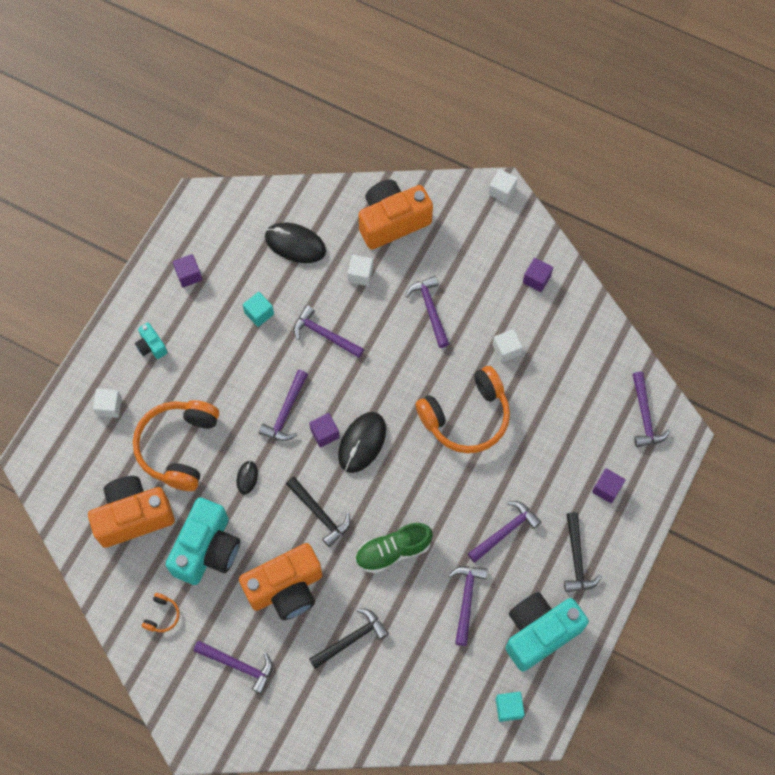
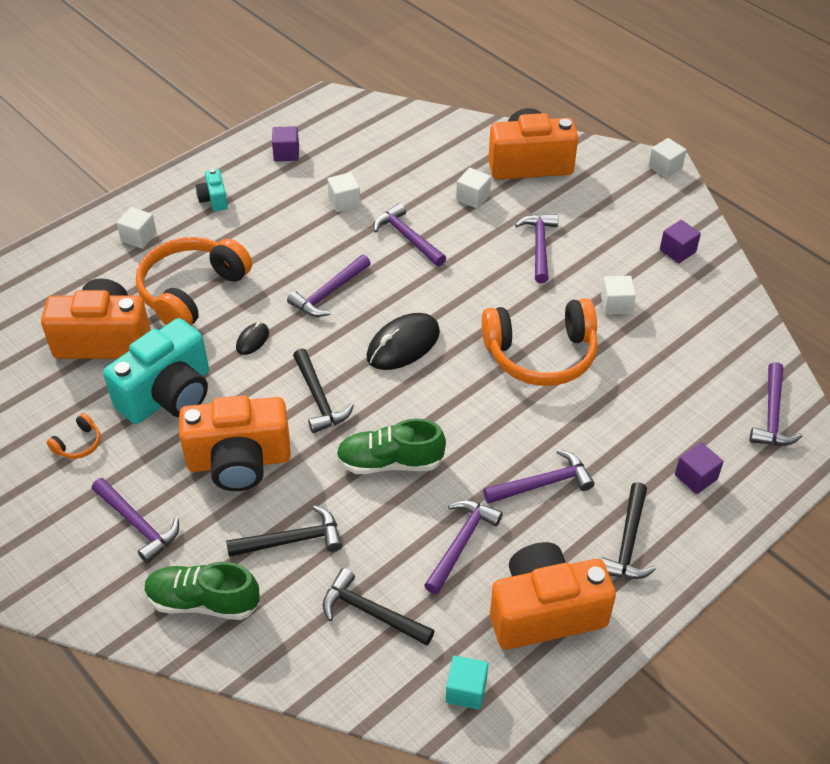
camera: 20 degrees right, 20 degrees down
(259, 313) = (344, 202): turquoise cube -> white cube
(295, 244) = (413, 156): black mouse -> none
(312, 708) = (203, 602): none -> green shoe
(324, 433) = (363, 324): purple cube -> none
(427, 675) = (371, 613): none -> black hammer
(539, 632) = (545, 612): turquoise camera -> orange camera

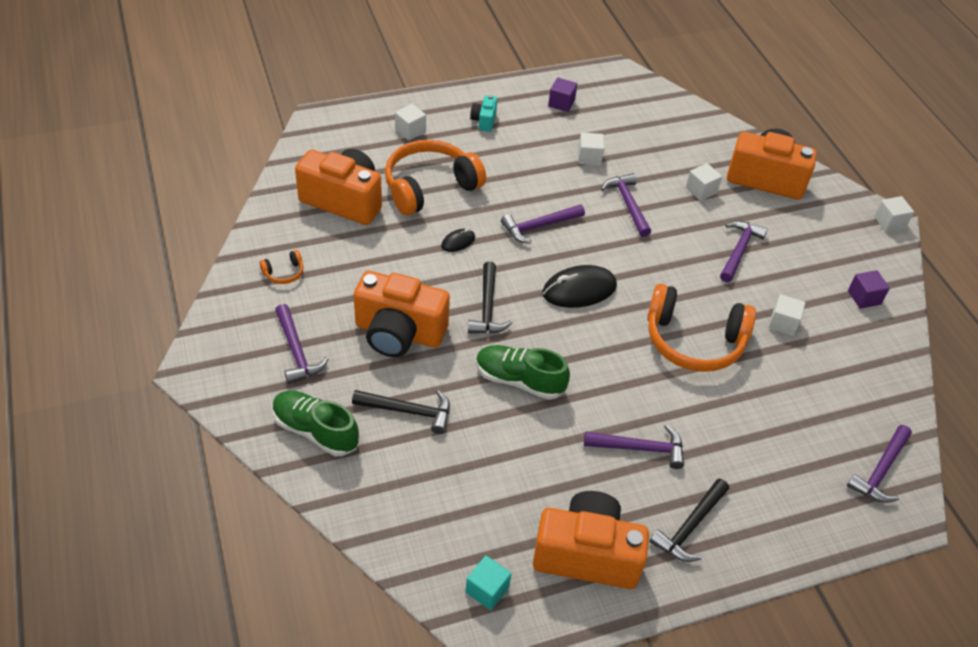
camera: 20 degrees right, 0 degrees up
(168, 395) = (370, 260): turquoise camera -> none
(371, 613) = (442, 494): black hammer -> none
(461, 543) = (544, 469): purple hammer -> none
(695, 477) = (780, 496): purple cube -> none

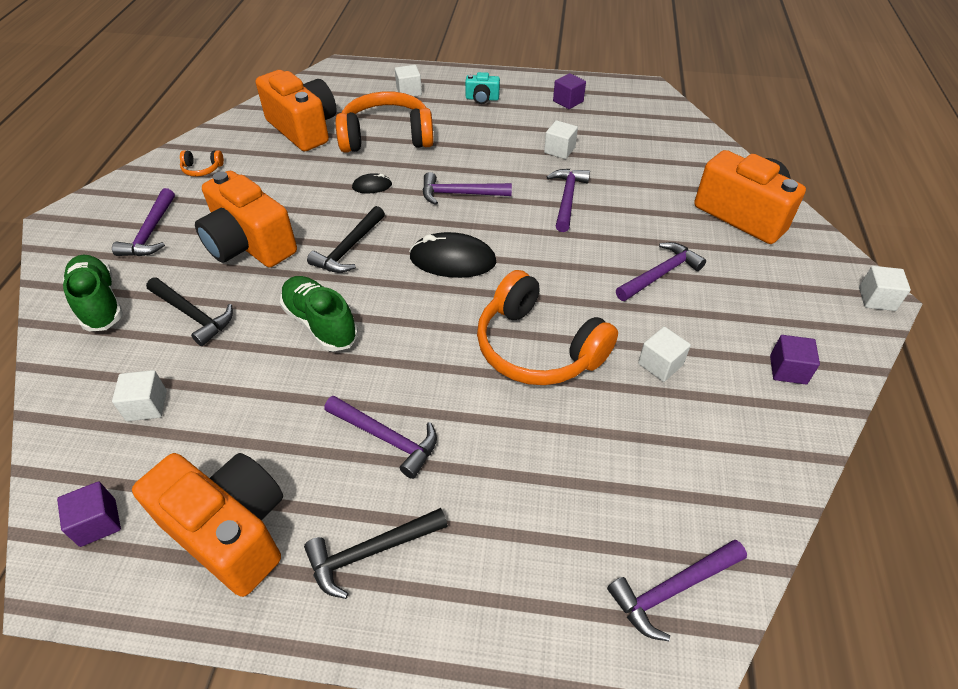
camera: 30 degrees right, 0 degrees up
(484, 120) = (482, 99): turquoise camera -> turquoise camera turned 120 degrees counterclockwise
(487, 590) = (98, 522): turquoise cube -> purple cube
(701, 190) = (658, 207): white cube -> white cube (147, 405)

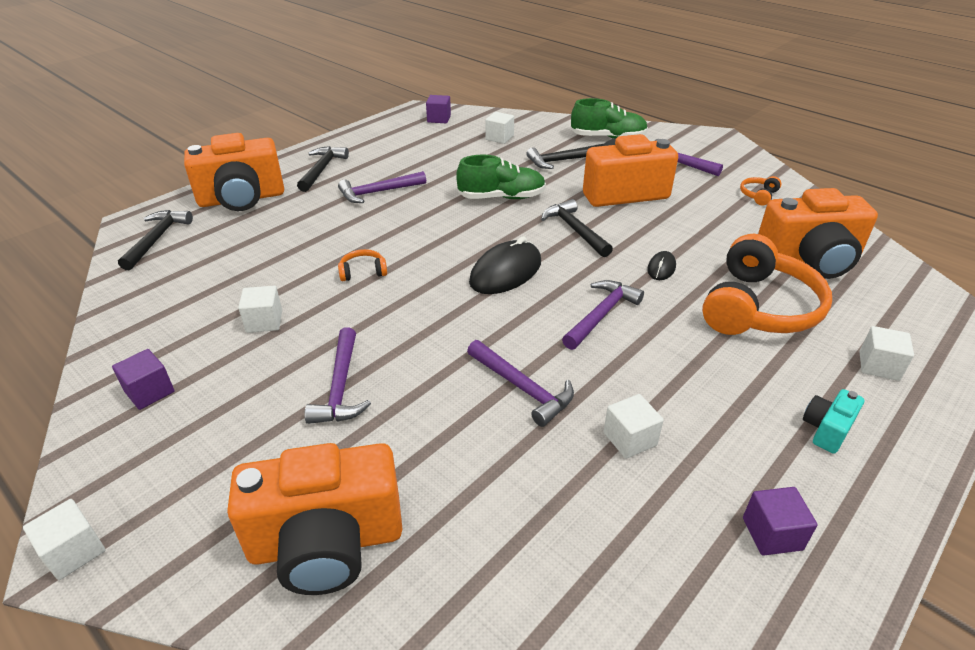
camera: 125 degrees right, 10 degrees down
(231, 531) = (388, 143): orange camera -> orange camera (242, 199)
(538, 347) = (363, 272): orange headphones -> orange headphones, size x0.41
(672, 590) = (157, 239): purple hammer -> black hammer

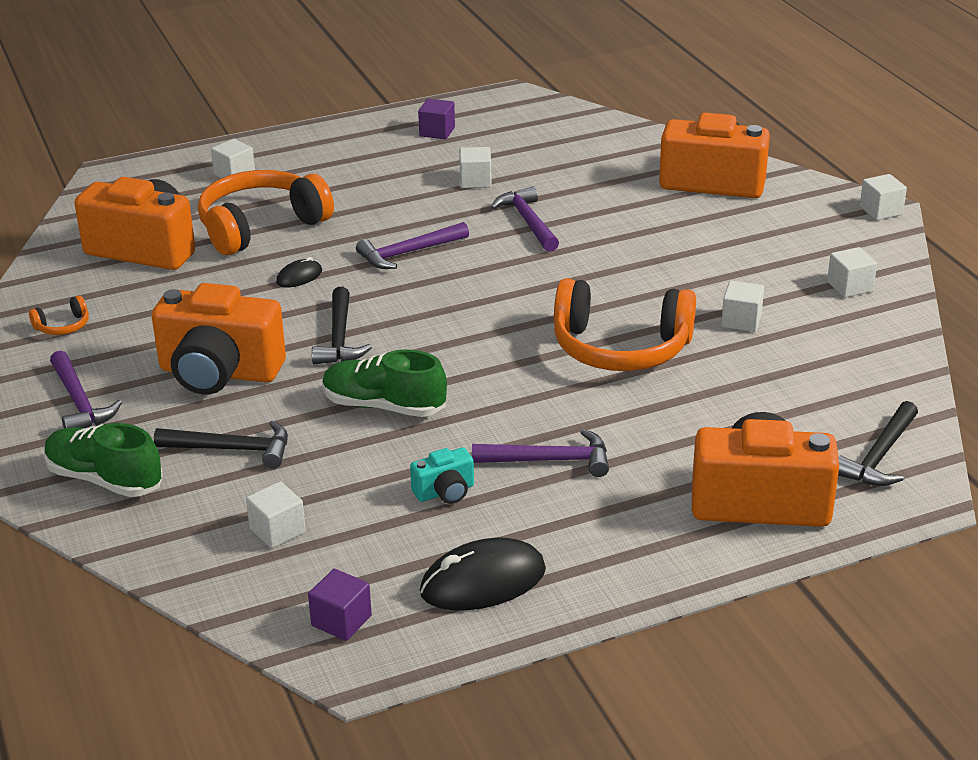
camera: 155 degrees left, 5 degrees down
(149, 392) = (850, 287): purple cube -> white cube
(322, 169) = (620, 534): black hammer -> none
(341, 387) = (679, 254): purple hammer -> none
(363, 272) = (620, 347): orange headphones -> orange headphones, size x2.46
(505, 272) = (464, 310): black mouse -> black mouse (483, 581)
(826, 430) = (333, 157): turquoise camera -> turquoise camera (445, 492)

